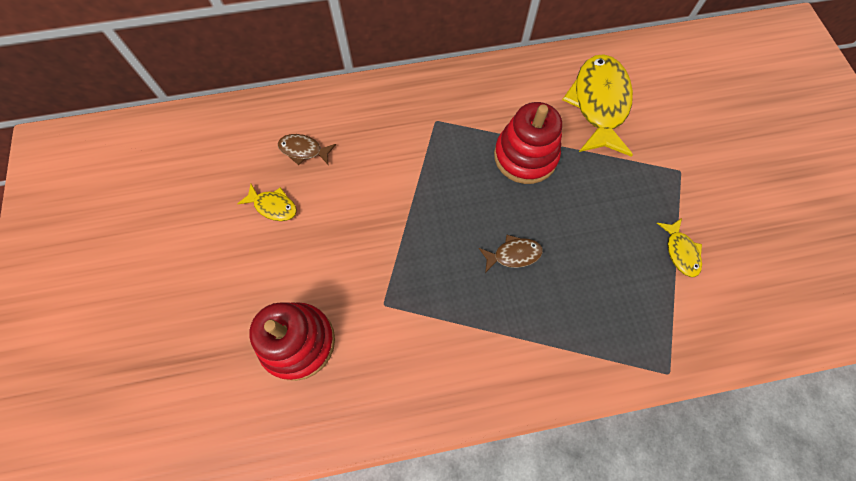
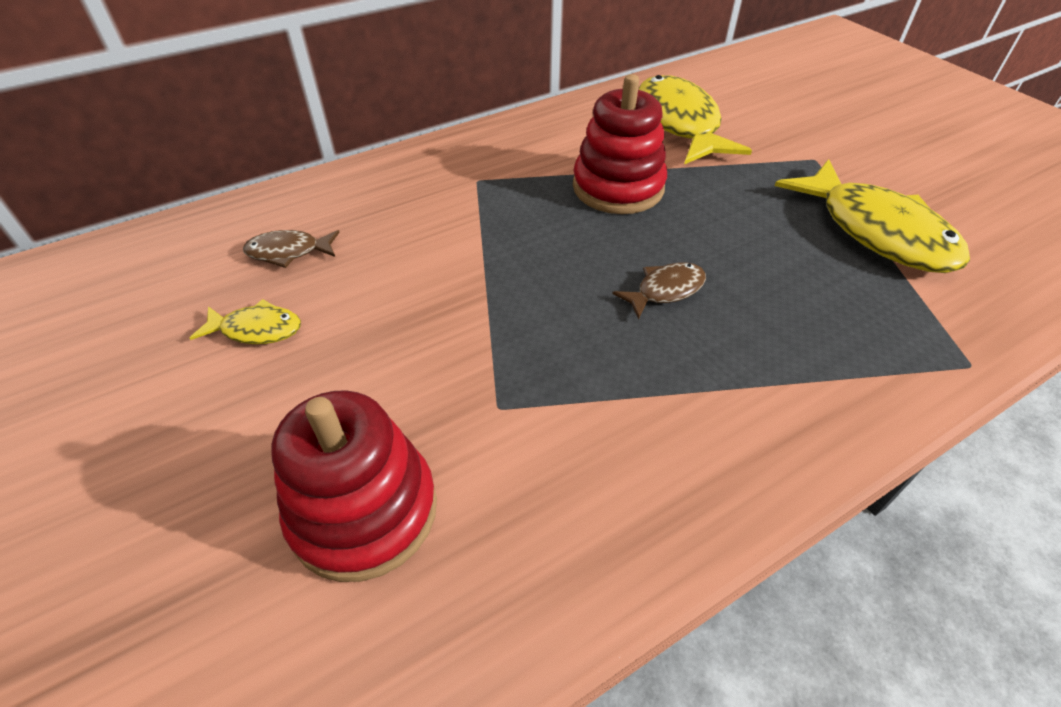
camera: 20 degrees left, 20 degrees down
(680, 252) = (876, 231): yellow fish -> yellow fish, size x2.13

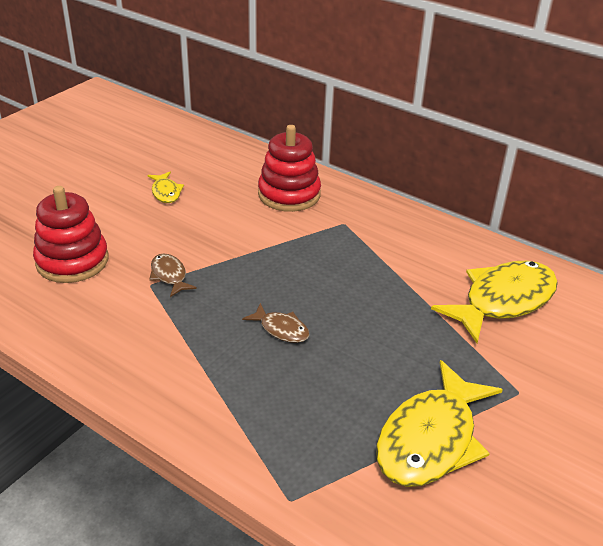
camera: 65 degrees right, 10 degrees down
(289, 252) = (228, 180): brown fish -> brown fish (169, 276)
(618, 187) = (383, 286): red stacking toy -> red stacking toy (289, 194)

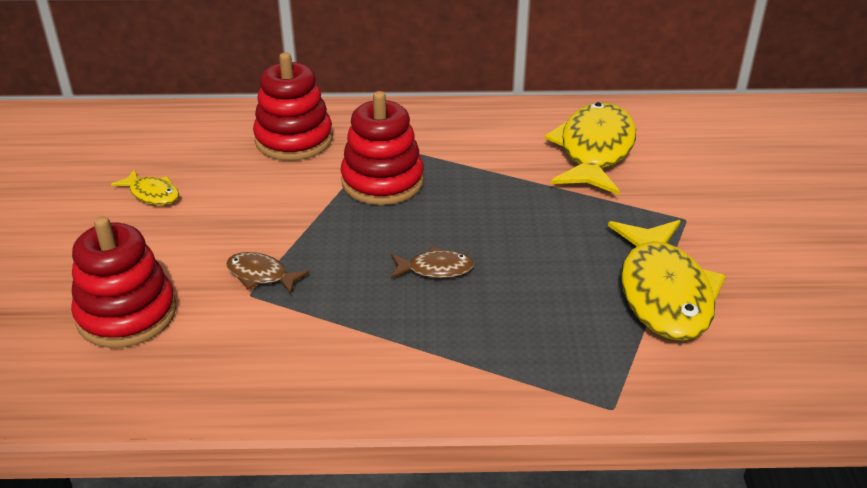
camera: 35 degrees left, 0 degrees up
(315, 250) = (382, 181): none -> red stacking toy

